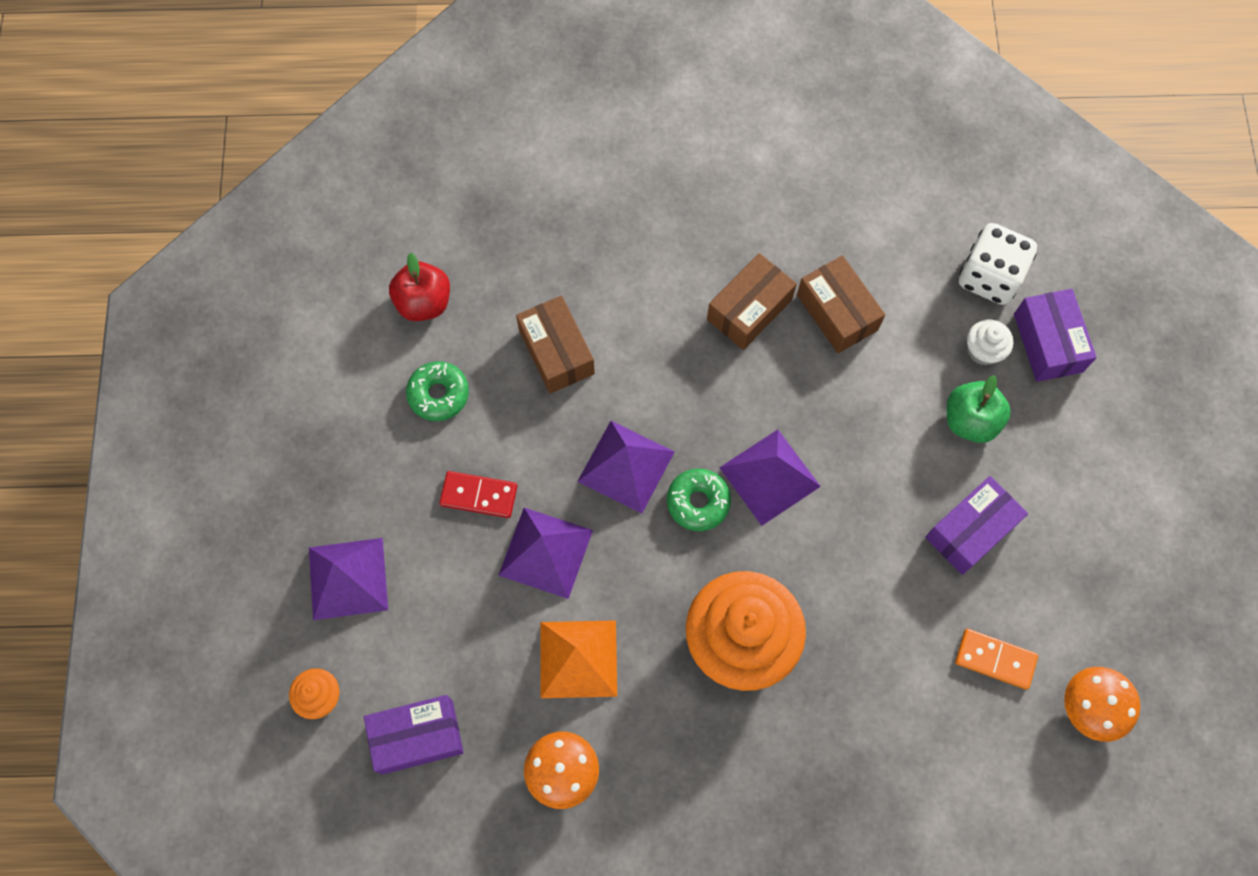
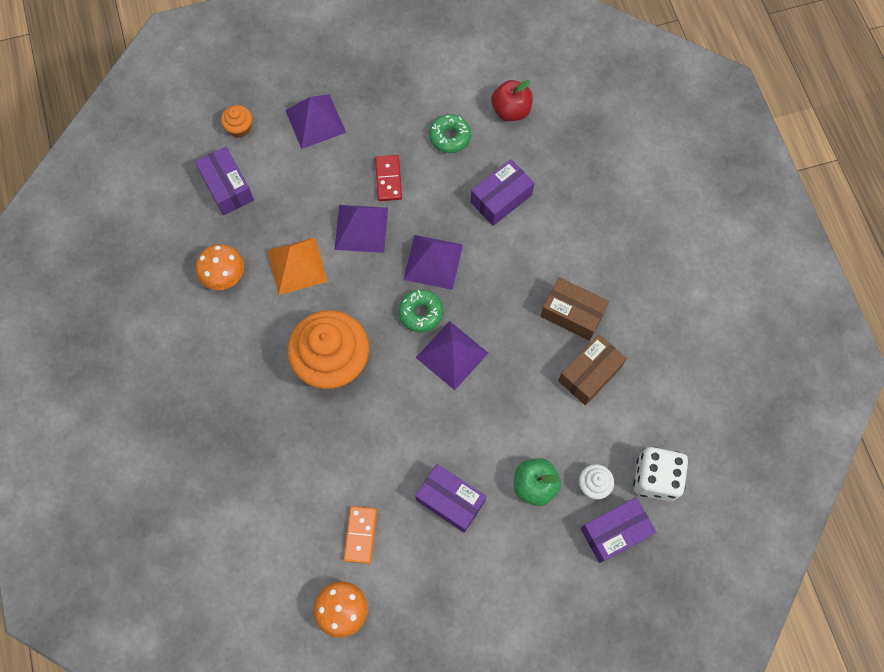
camera: 75 degrees right, 0 degrees up
(556, 352) = (501, 198): brown box -> purple box

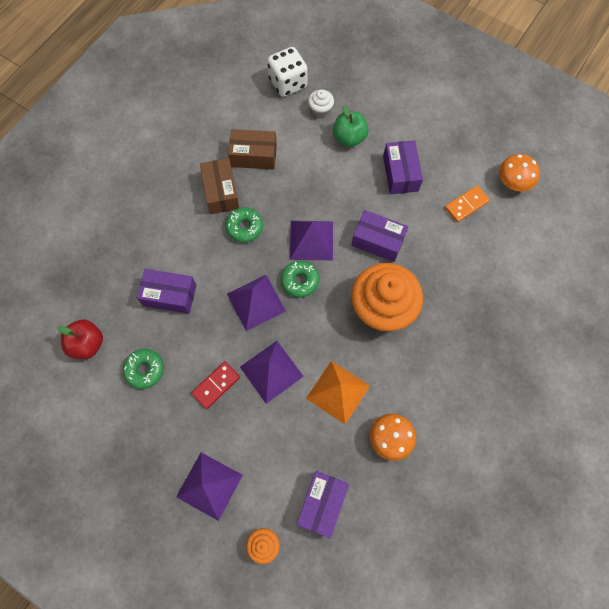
camera: 130 degrees left, 0 degrees up
(516, 307) = (245, 227): none -> green donut
(615, 532) = (337, 82): purple box -> purple box (378, 241)

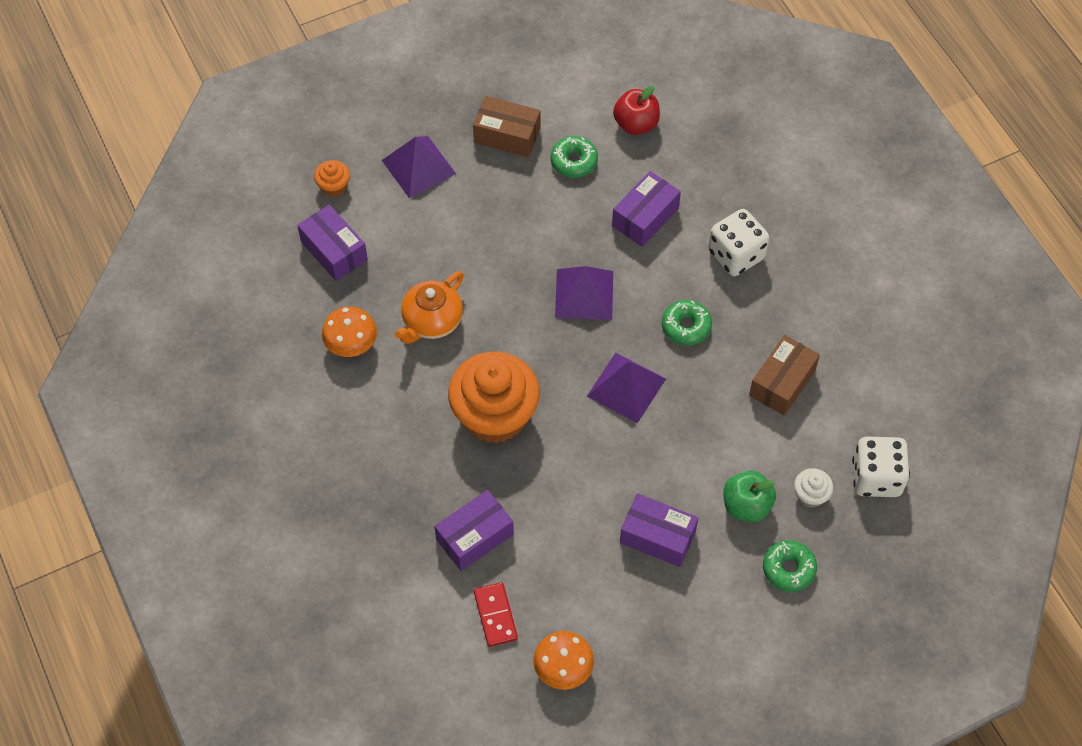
camera: 120 degrees right, 10 degrees down
(171, 224) = (736, 255): none -> white dice
(216, 385) = (514, 215): red domino -> red domino (495, 615)
(221, 192) = (749, 324): brown box -> brown box (507, 135)
(271, 371) = (496, 271): purple pyramid -> none
(300, 281) = (582, 349): green donut -> green donut (788, 569)
(338, 392) = (431, 321): orange pyramid -> orange teapot
(378, 241) = (580, 457): purple box -> purple box (475, 537)
(466, 205) = (566, 588): orange domino -> none

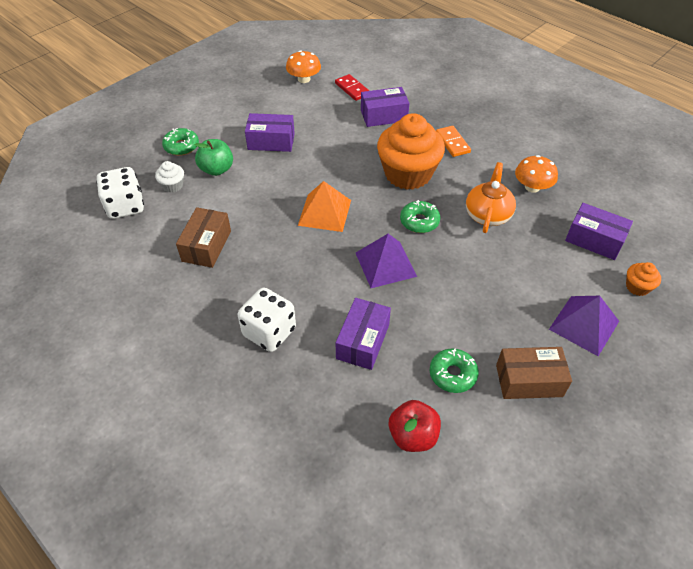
camera: 160 degrees right, 10 degrees down
(406, 450) = (452, 143): none -> orange domino
(475, 537) = (384, 116): purple box -> purple box turned 45 degrees clockwise
(626, 387) = (324, 212): purple pyramid -> orange pyramid
(686, 326) = (294, 264): green donut -> green donut (419, 221)

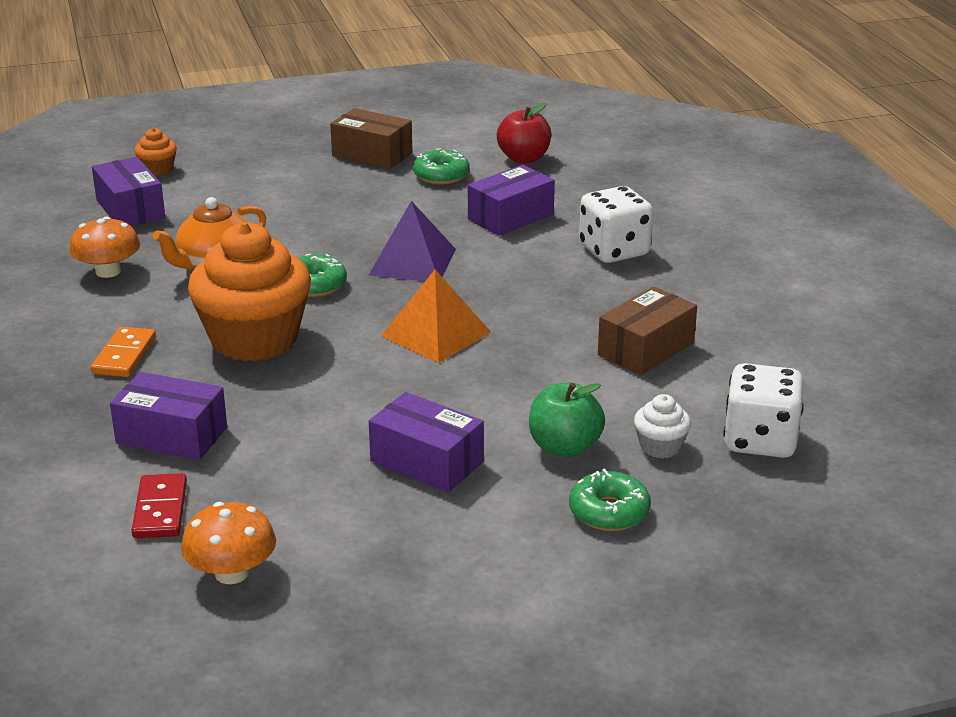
camera: 150 degrees left, 20 degrees down
(584, 325) = (261, 165): purple pyramid -> none

